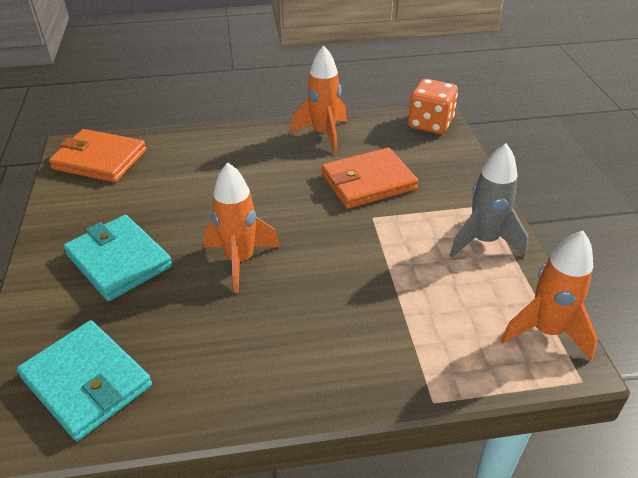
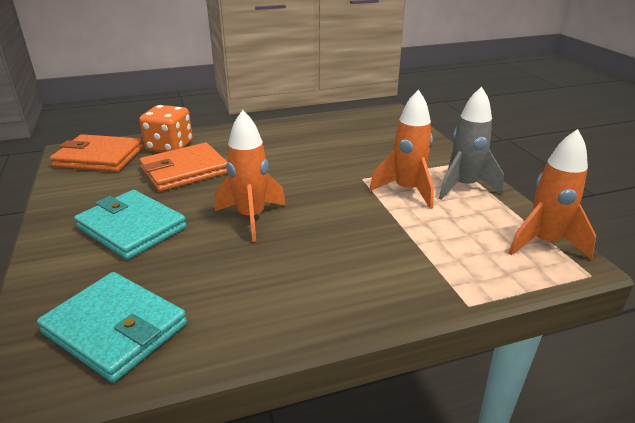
camera: 10 degrees left, 10 degrees down
(324, 134) = (301, 128): orange rocket -> orange rocket (407, 191)
(368, 182) = (350, 156): orange wallet -> orange wallet (185, 171)
(430, 124) = (388, 117): orange dice -> orange dice (169, 147)

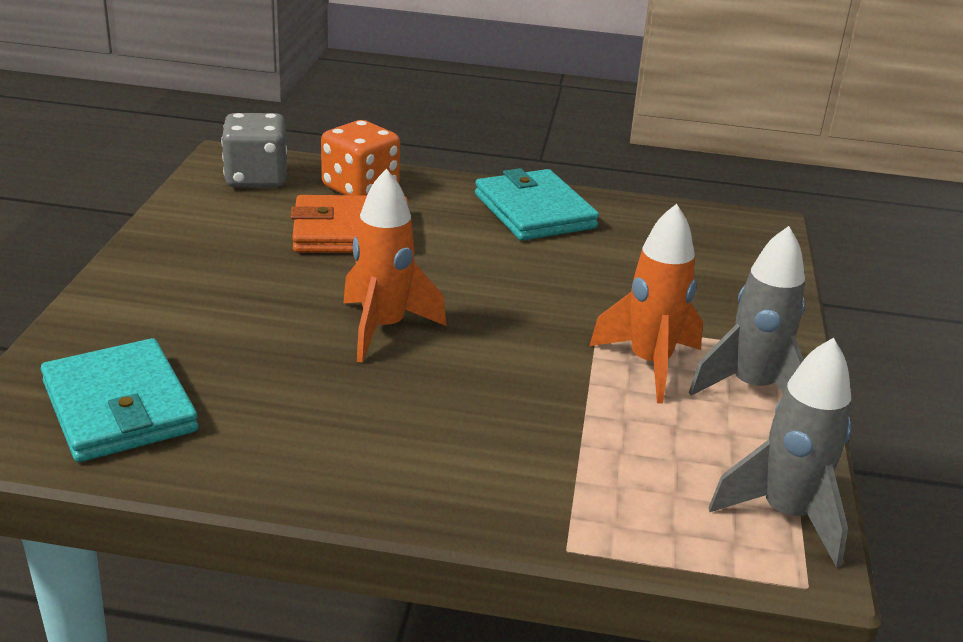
camera: 25 degrees right, 0 degrees up
(99, 157) = (256, 178): orange wallet -> grey dice
(132, 228) = (224, 291): turquoise wallet -> turquoise wallet (534, 211)
(544, 243) = (785, 515): orange rocket -> grey rocket

